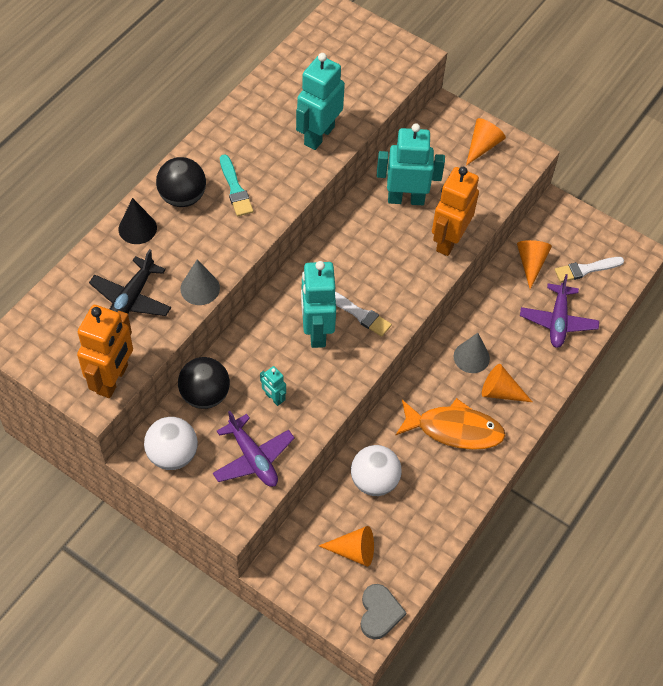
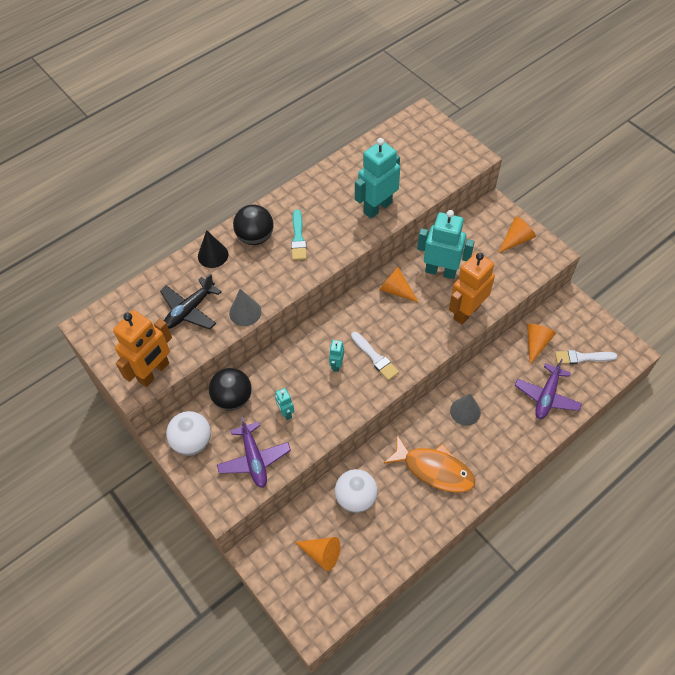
camera: 20 degrees right, 0 degrees up
(316, 331) = (336, 365): turquoise robot -> turquoise robot, size x0.47
(379, 613) = (327, 613): grey heart -> none
(500, 392) = (482, 446): orange cone -> orange cone (396, 290)

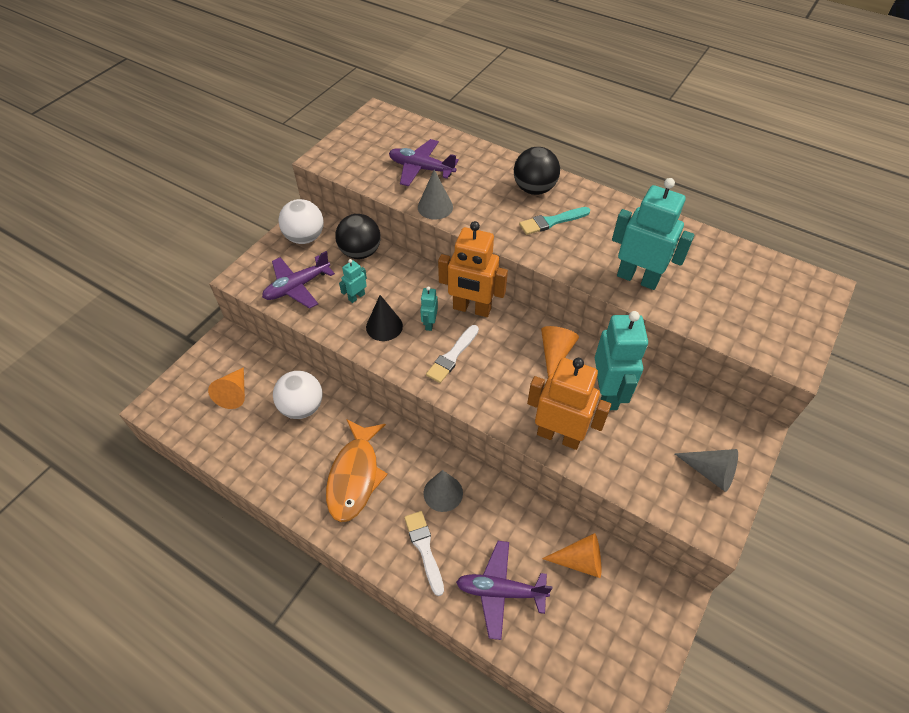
camera: 70 degrees right, 5 degrees down
(154, 372) = (342, 166): orange robot -> orange robot (471, 309)
(190, 310) = (421, 169): black plane -> purple plane
(213, 255) = (494, 165): black cone -> black cone (384, 326)
(336, 365) = (429, 323): turquoise robot -> turquoise robot turned 75 degrees counterclockwise
(516, 240) = (710, 472): orange cone -> grey cone
(582, 357) = (584, 631): white brush -> white brush (424, 548)

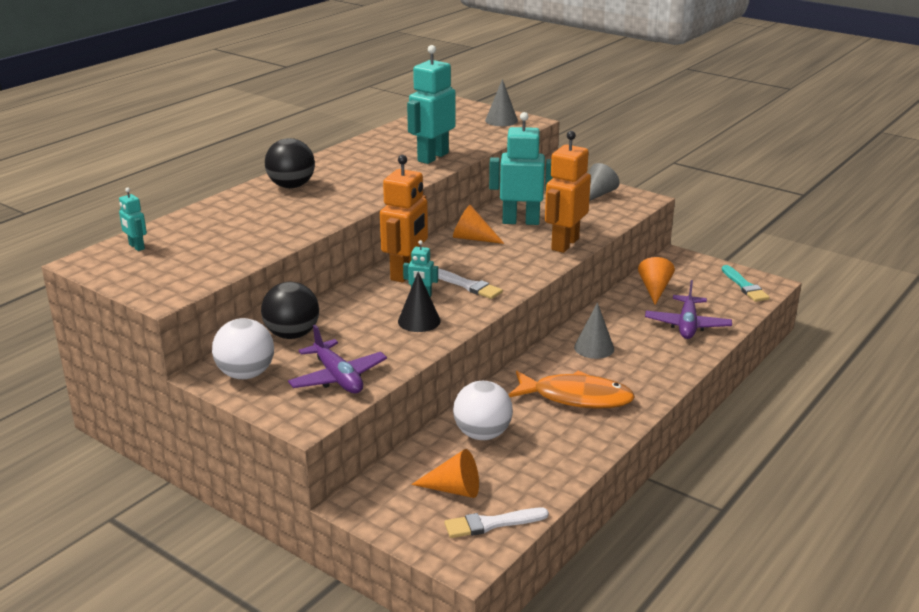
camera: 85 degrees left, 25 degrees down
(356, 297) = (368, 337): turquoise robot -> turquoise robot (136, 247)
(421, 169) = (223, 238): purple plane -> none
(424, 548) = (653, 359): white brush -> white brush (491, 524)
(435, 207) = (296, 233): grey cone -> grey cone (501, 120)
(551, 221) = (345, 182): turquoise brush -> turquoise brush (744, 286)

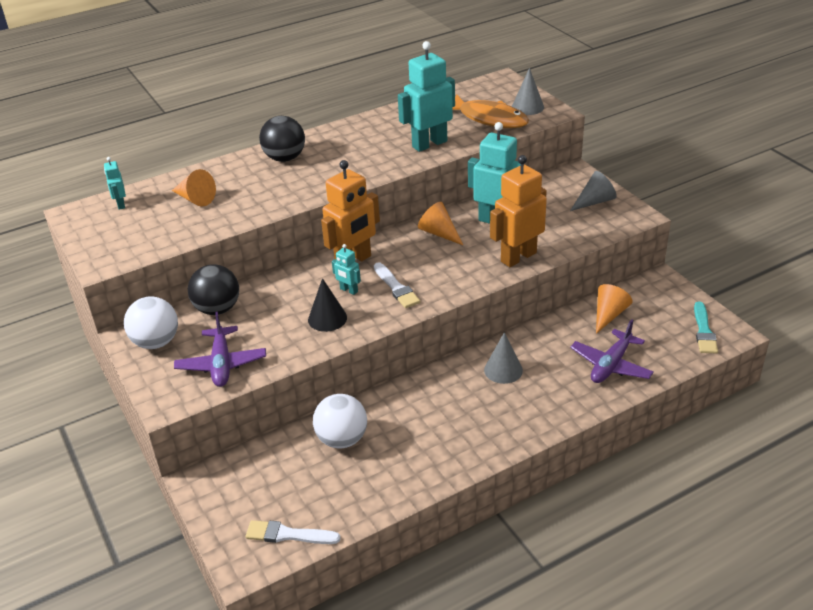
camera: 25 degrees right, 10 degrees up
(453, 489) = (281, 490): orange cone -> orange cone (195, 199)
(576, 397) = (449, 422): orange fish -> orange fish (489, 119)

